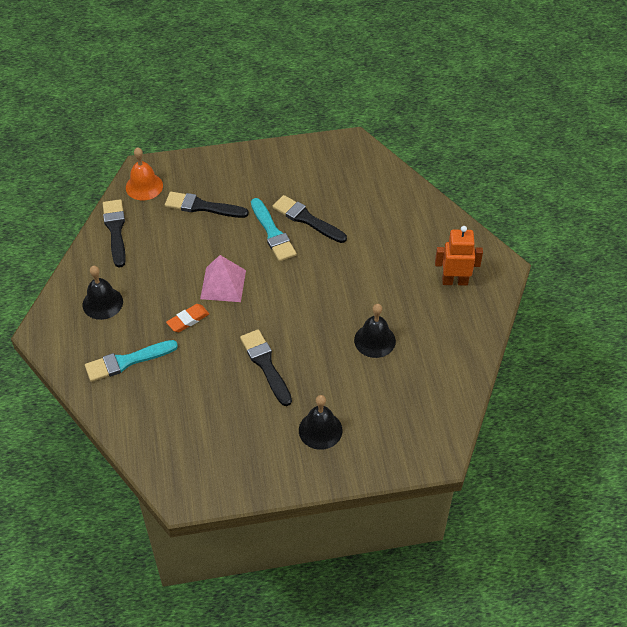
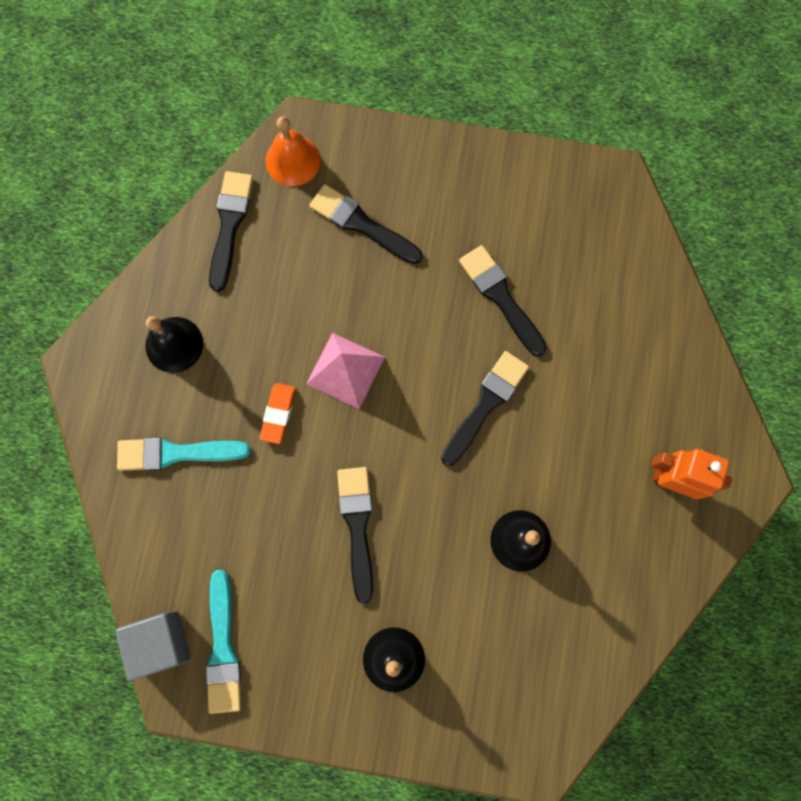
camera: 20 degrees right, 25 degrees up
(157, 470) = (161, 642): none -> grey cube
(188, 320) = (278, 414): orange eraser -> orange eraser turned 60 degrees counterclockwise
(272, 233) = (444, 305): turquoise brush -> turquoise brush (223, 648)
(321, 276) = (485, 405): none -> black brush

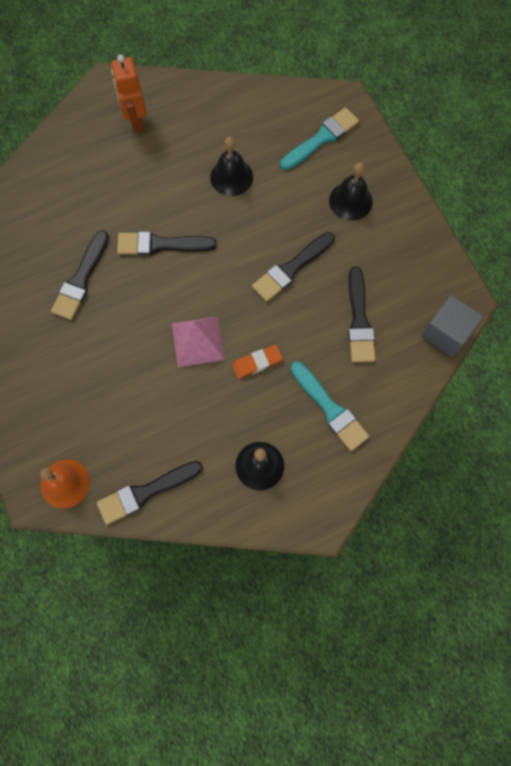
camera: 125 degrees left, 5 degrees down
(223, 648) = (420, 295): turquoise brush -> turquoise brush (321, 139)
(362, 224) = (85, 400): black brush -> black brush (359, 320)

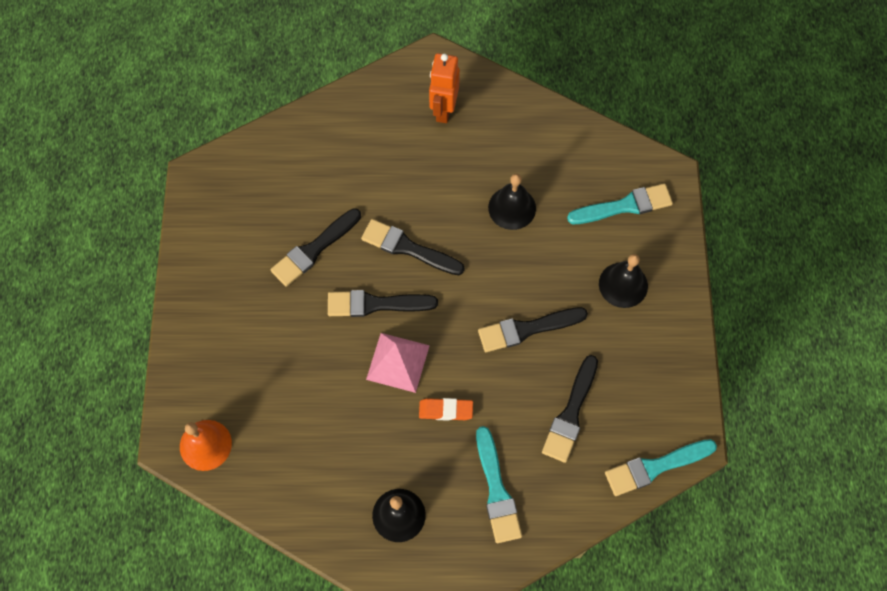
camera: 25 degrees right, 5 degrees down
(146, 492) = (277, 489): black brush -> black brush (376, 304)
(446, 333) = (655, 467): grey cube -> turquoise brush

